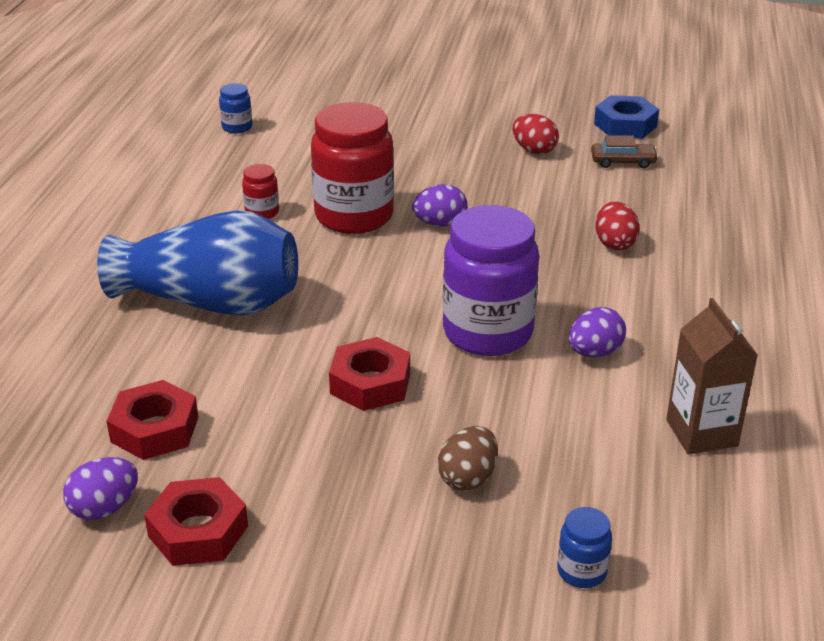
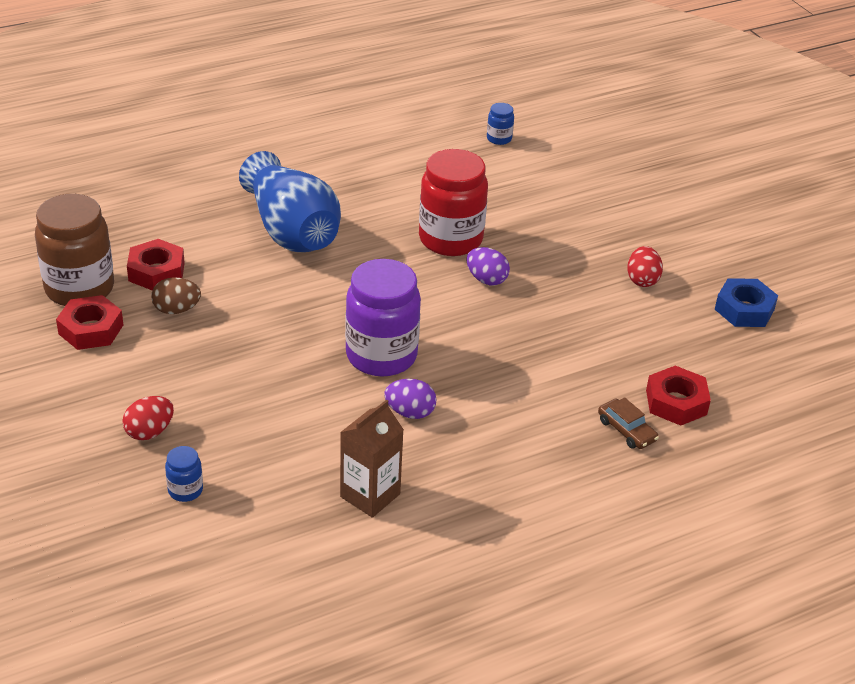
camera: 50 degrees right, 5 degrees up
(104, 508) = (79, 288): purple egg -> brown jar
(262, 212) = (409, 200): red jar -> none
(370, 383) = (277, 330): red nut -> red nut (676, 402)
(468, 478) = (226, 409): brown egg -> brown egg (176, 310)
(614, 243) = (558, 370): red egg -> red egg (149, 432)
(623, 161) = (684, 330): brown car -> brown car (626, 430)

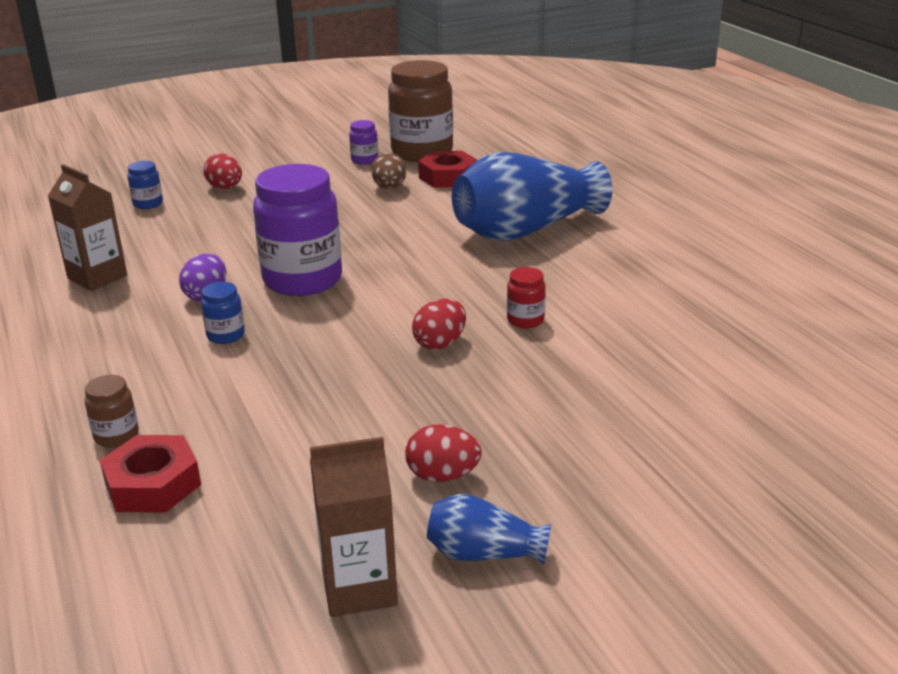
camera: 95 degrees right, 10 degrees down
(91, 329) = (364, 160): red nut -> purple jar
(450, 239) = (525, 320): red jar -> red jar, size x0.44
(486, 279) = (440, 343): purple egg -> red egg
(499, 139) = (797, 361): blue jar -> blue jar (226, 335)
(626, 430) = (116, 436): brown car -> brown jar
(706, 266) = (483, 553): none -> blue vase
(744, 309) = (359, 588): blue nut -> brown carton

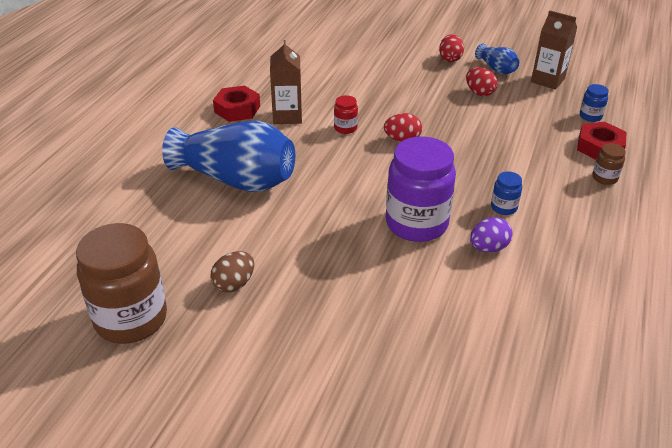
camera: 135 degrees left, 10 degrees up
(97, 277) = (552, 320): brown carton -> brown carton (287, 116)
(148, 204) = (441, 415): blue jar -> blue jar (590, 116)
(225, 188) = (350, 391): red egg -> red egg (450, 59)
(364, 160) = (187, 344): purple jar -> none
(448, 177) = (177, 266): red nut -> red nut (237, 109)

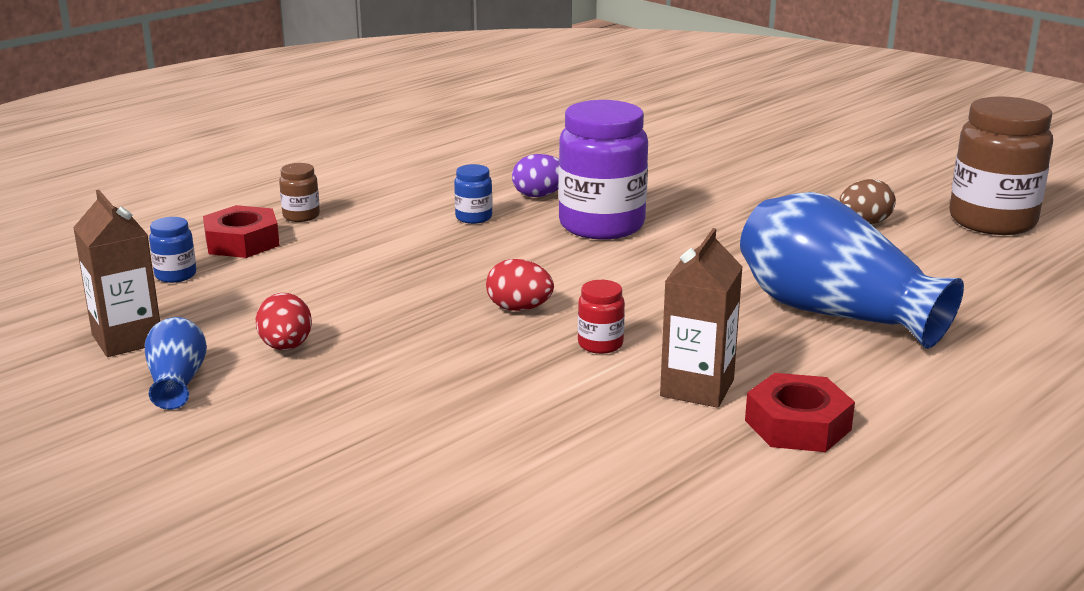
camera: 155 degrees left, 15 degrees down
(450, 59) = (232, 427): red egg -> none

